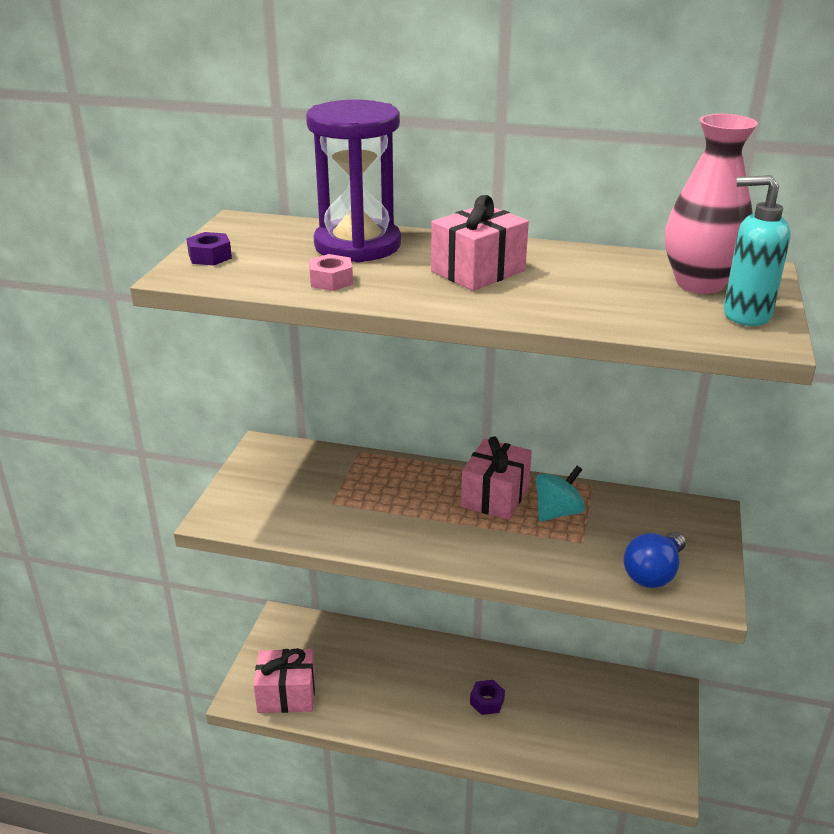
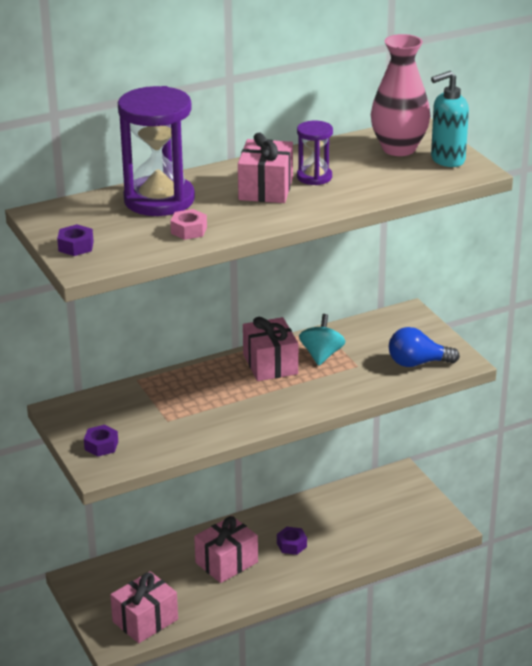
camera: 40 degrees left, 0 degrees up
(248, 496) = (101, 446): none -> purple nut
(411, 682) = (226, 562): none -> pink gift
(550, 278) = (314, 177): none -> purple hourglass
(653, 573) = (417, 363): blue light bulb -> blue light bulb turned 90 degrees clockwise

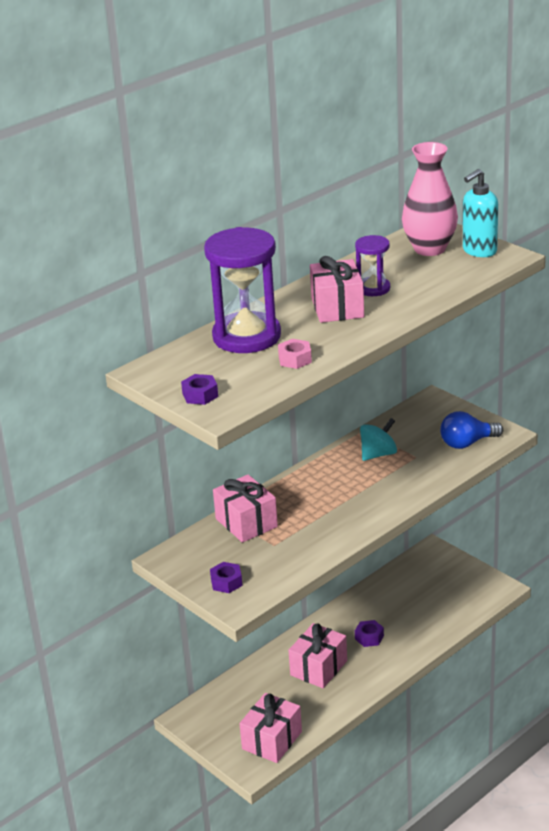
camera: 15 degrees left, 0 degrees up
(270, 364) = (337, 472): pink gift -> pink gift (246, 523)
(321, 355) = (378, 454): turquoise spinning top -> turquoise spinning top turned 60 degrees clockwise

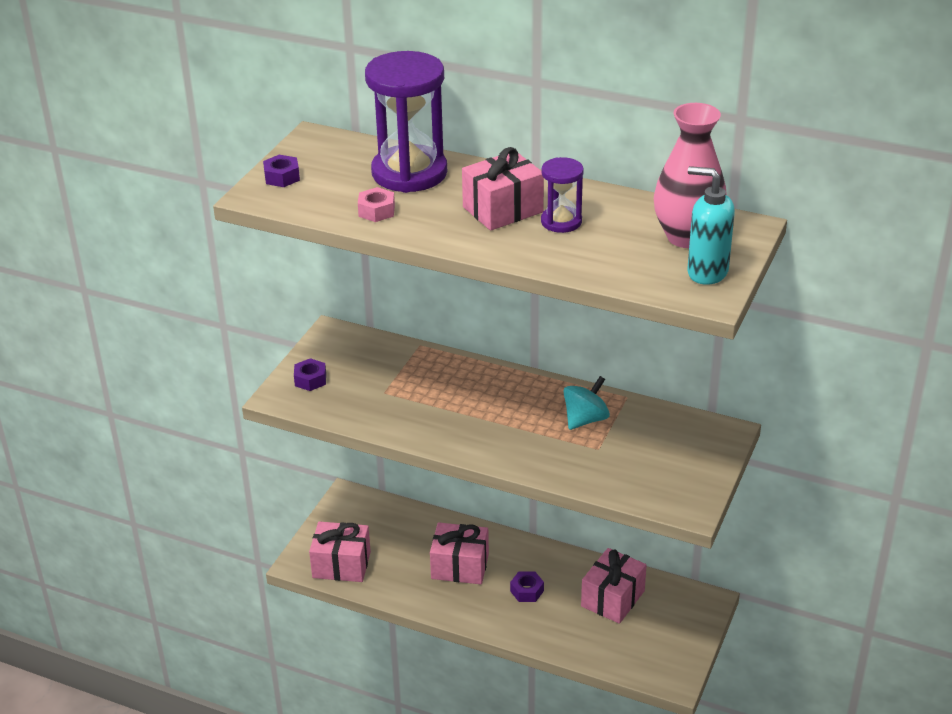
camera: 65 degrees right, 5 degrees up
(246, 523) = (411, 364): pink gift -> pink gift (612, 598)
(378, 454) = (585, 419): turquoise spinning top -> turquoise spinning top turned 75 degrees counterclockwise
(467, 443) = (650, 482): blue light bulb -> none

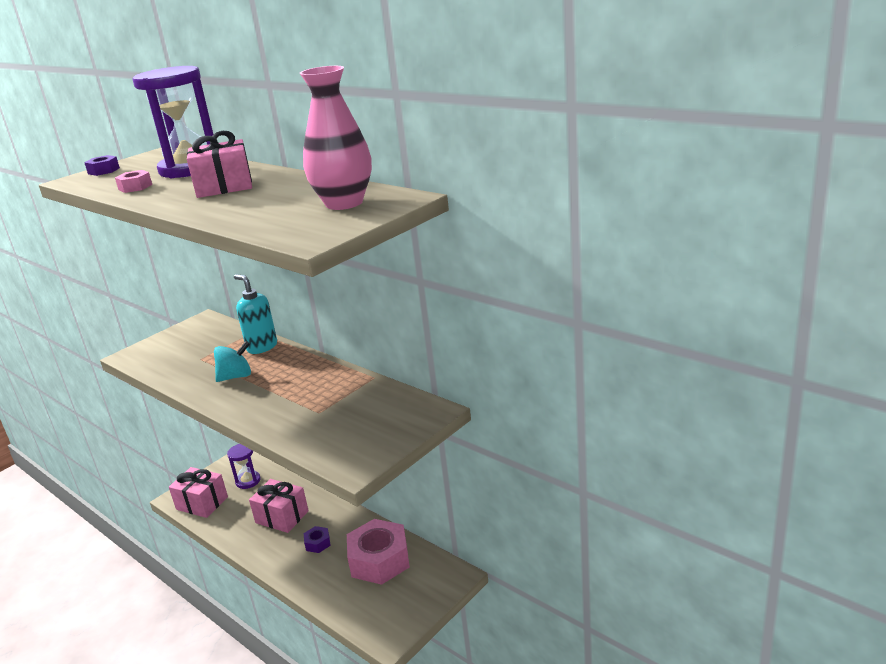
camera: 20 degrees right, 10 degrees down
(310, 380) = (159, 346): purple nut -> none
(561, 222) = (257, 194): purple hourglass -> purple hourglass (248, 481)
(585, 419) = (327, 390): turquoise spinning top -> turquoise spinning top (236, 376)
(612, 598) = (379, 560): pink gift -> pink nut
(706, 272) = (330, 224): turquoise soap dispenser -> turquoise soap dispenser (262, 347)

